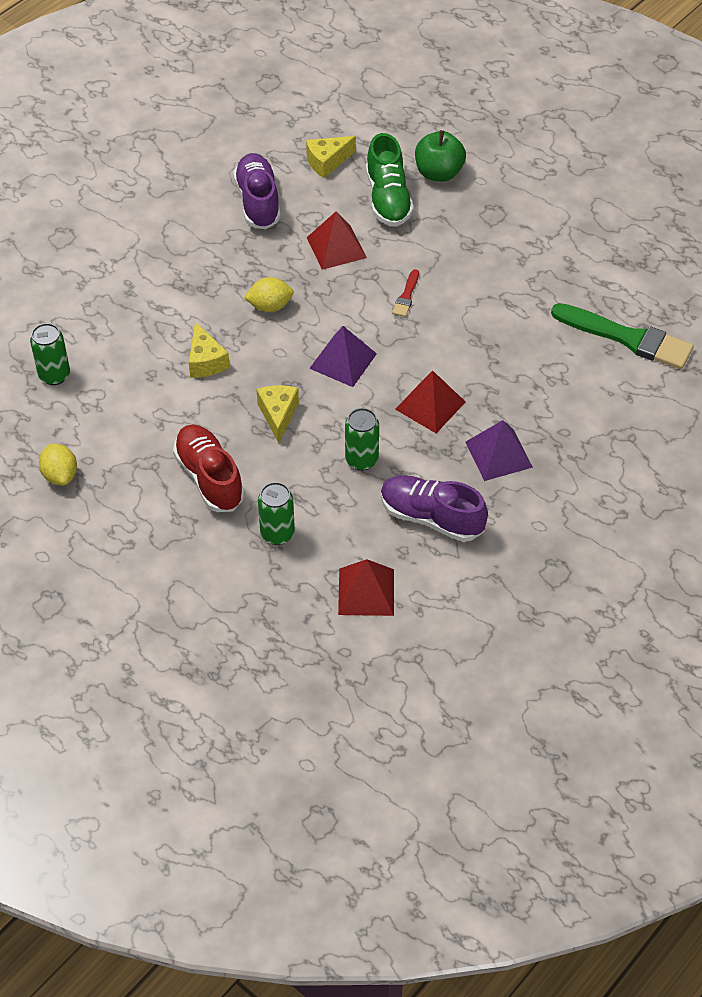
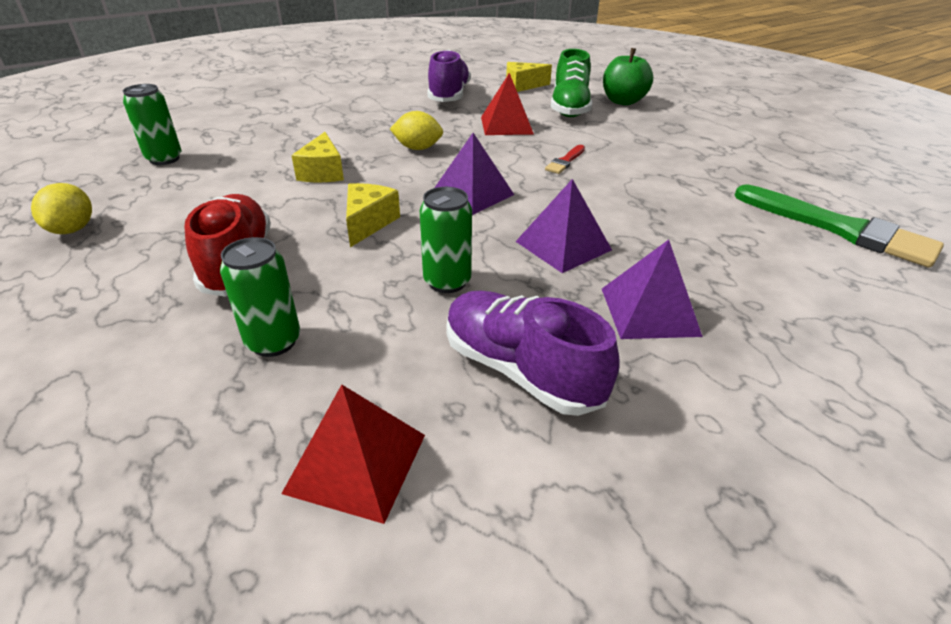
camera: 15 degrees right, 15 degrees down
(430, 405) = (563, 245): red pyramid -> purple pyramid

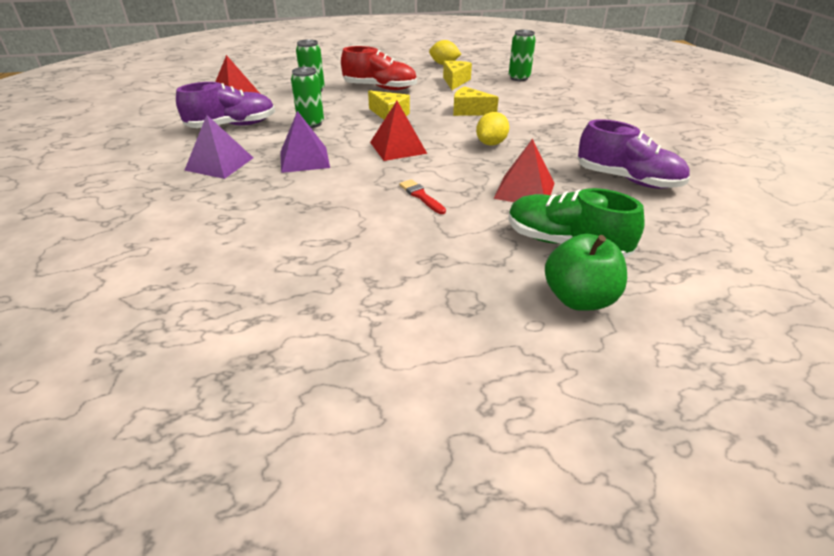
camera: 115 degrees right, 0 degrees up
(472, 194) = (398, 147): purple pyramid -> red pyramid
(522, 86) = (663, 234): yellow cheese -> yellow cheese (455, 82)
(839, 228) = (173, 287): green brush -> none

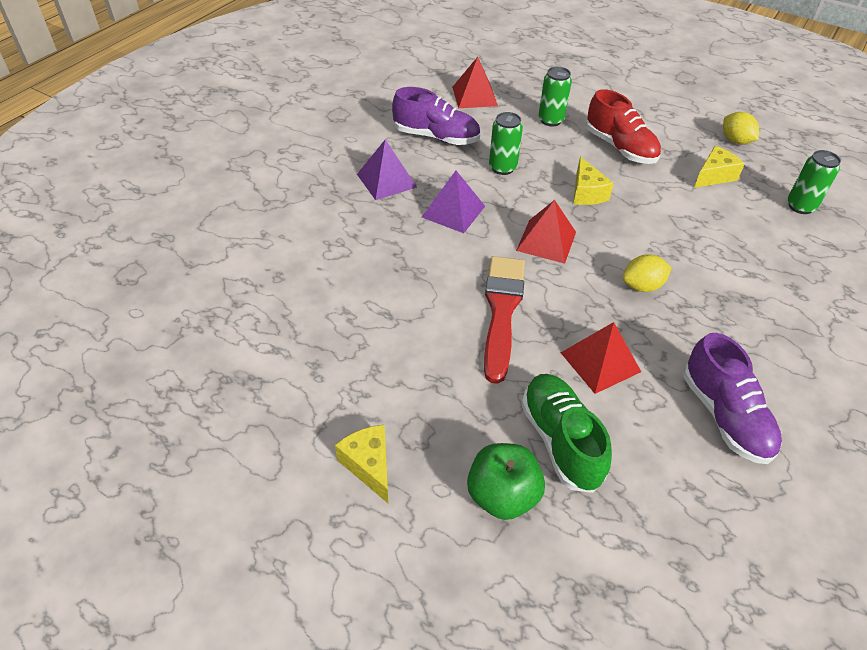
camera: 40 degrees right, 10 degrees up
(421, 196) = (501, 311): red brush -> red brush, size x2.24
(469, 111) = (675, 229): yellow cheese -> yellow cheese (369, 465)

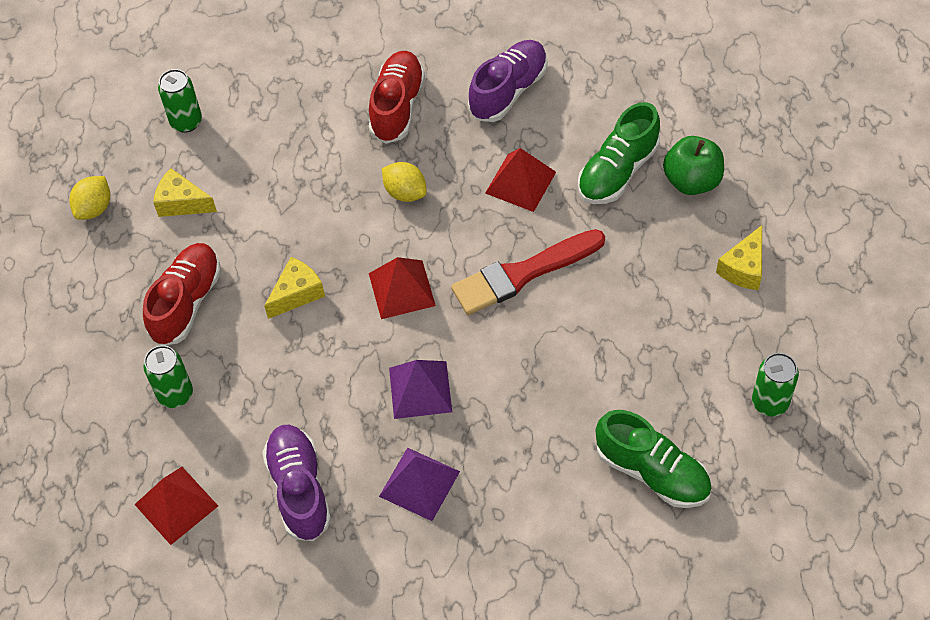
camera: 120 degrees left, 10 degrees up
(267, 285) = (652, 472): none -> green shoe
(502, 168) = (310, 389): green can -> green can (770, 402)
(749, 327) = (397, 106): none -> red shoe

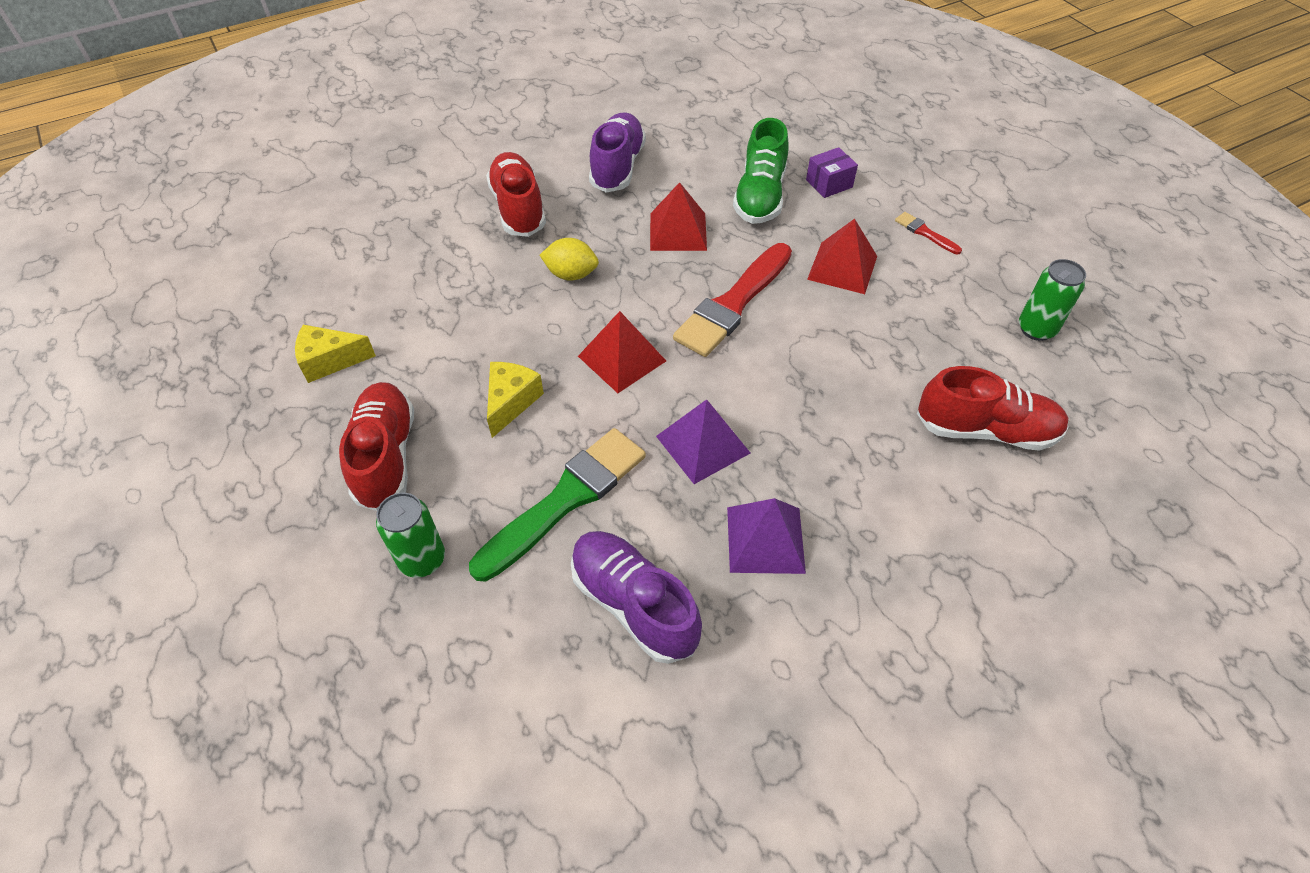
camera: 30 degrees left, 5 degrees down
(94, 208) = (224, 400): yellow lemon -> none
(176, 505) = (490, 690): red pyramid -> red pyramid (842, 267)
(186, 122) = (297, 286): green can -> none
(295, 391) = (566, 499): none -> green brush
(652, 472) = (985, 430): green shoe -> red shoe
(692, 181) = (829, 183): green apple -> purple box
(743, 268) = (925, 233): yellow cheese -> red brush

